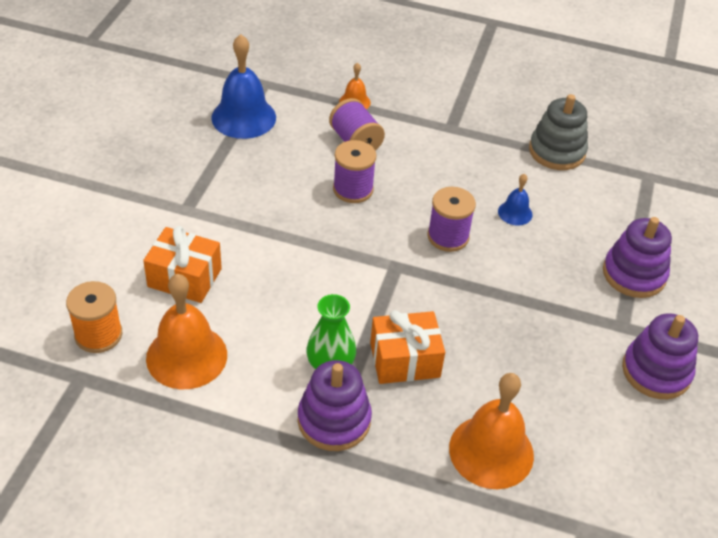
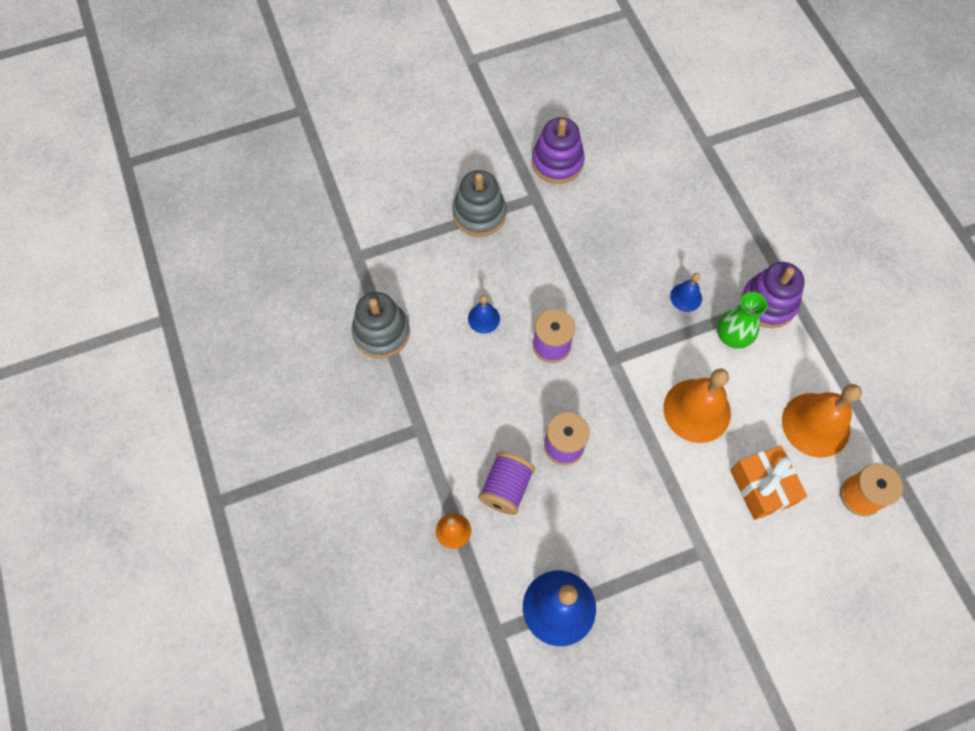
camera: 125 degrees left, 20 degrees up
(405, 360) = (686, 297): orange gift -> blue bell
(491, 451) = (702, 211): orange bell -> orange bell (697, 410)
(634, 274) = (479, 214): purple stacking toy -> grey stacking toy

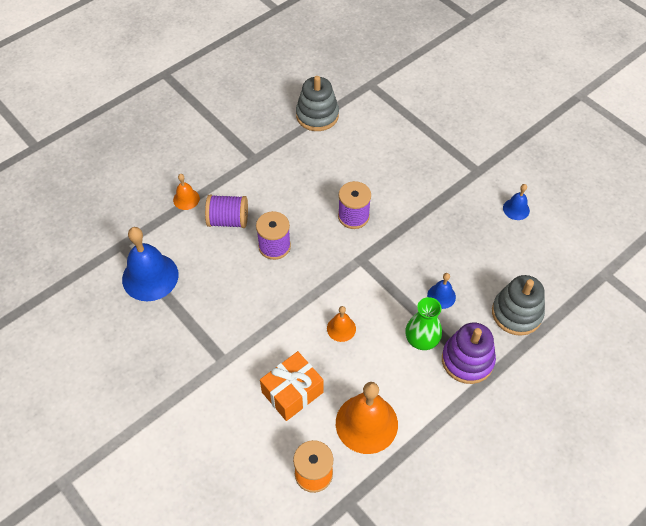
camera: 70 degrees right, 10 degrees down
(479, 214) = (443, 141): grey stacking toy -> grey stacking toy (516, 313)
(483, 318) = (356, 169): blue bell -> blue bell (516, 209)
(557, 162) = (519, 175): purple stacking toy -> none
(697, 410) = (341, 328): orange bell -> orange bell, size x0.50

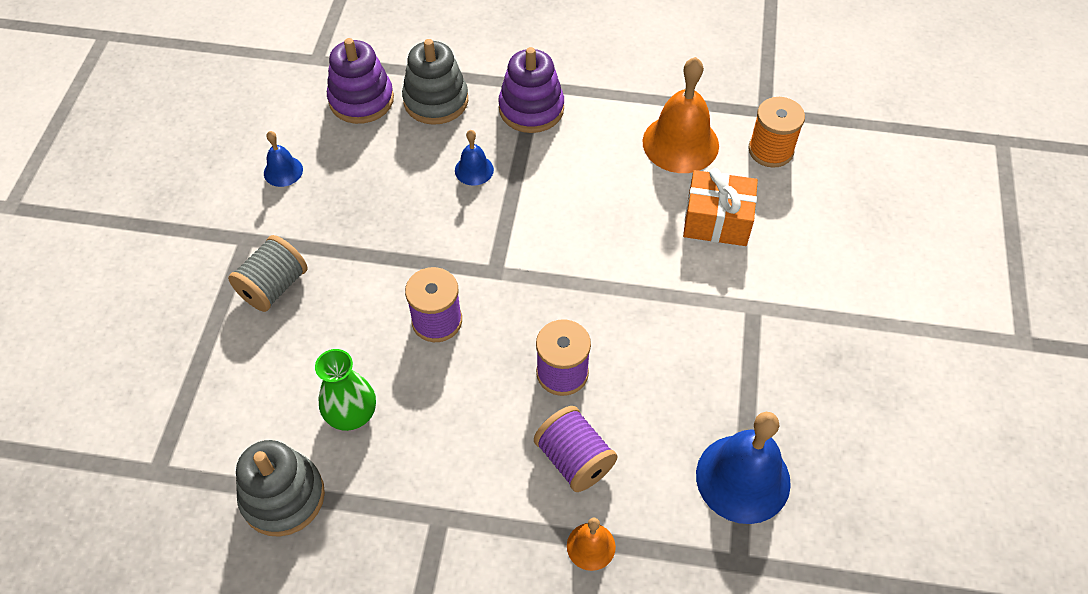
camera: 130 degrees left, 0 degrees up
(341, 328) = (603, 229): orange bell -> none
(421, 339) = (544, 155): green vase -> green vase (351, 413)
(435, 166) = (273, 286): none -> grey spool
(548, 276) = (361, 100): none -> purple stacking toy

